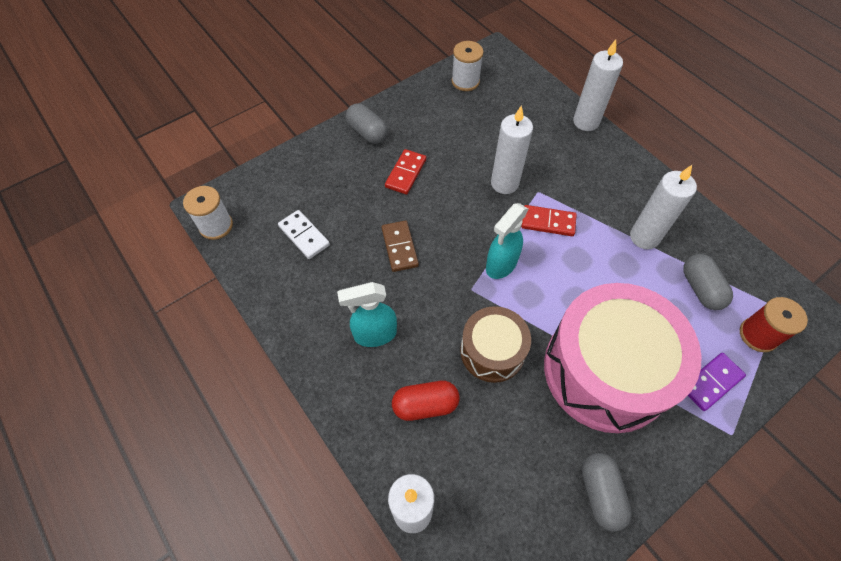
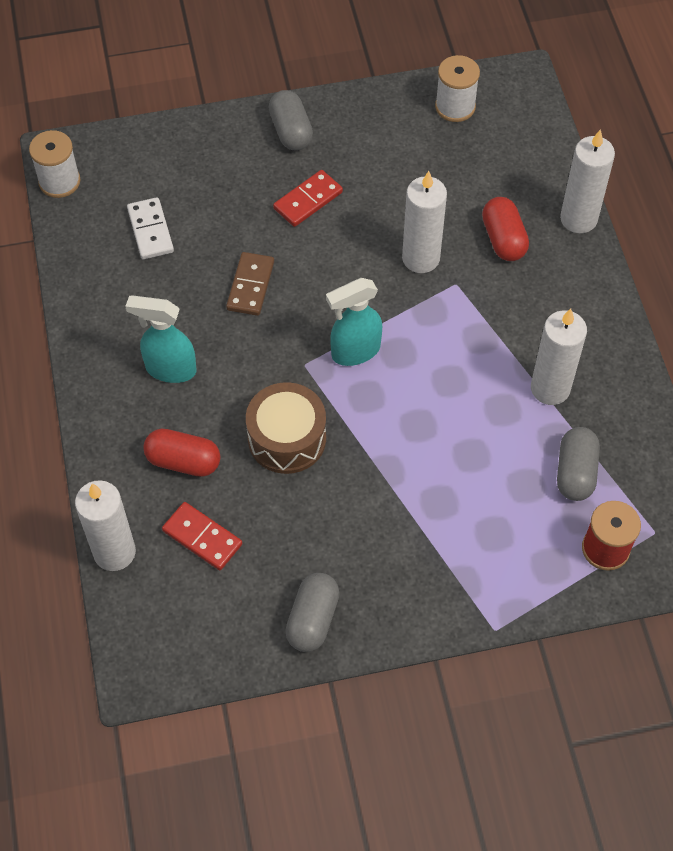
camera: 25 degrees right, 0 degrees up
(548, 222) = (443, 325): red domino -> red domino (202, 537)
(549, 151) = (503, 239): none -> red capsule
(606, 370) = (400, 510): pink drum -> none
(711, 382) = (511, 572): purple domino -> none

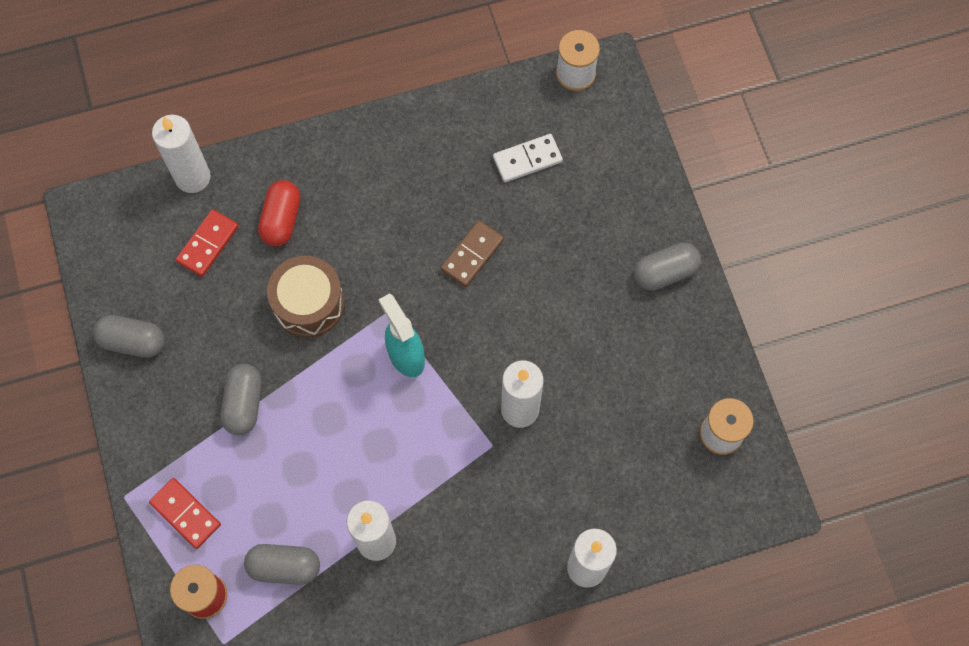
camera: 85 degrees right, 10 degrees up
(170, 369) = (375, 196): turquoise spray bottle -> none
(250, 286) = (472, 255): brown domino -> brown domino turned 60 degrees counterclockwise
(308, 200) = (579, 297): red domino -> red domino (185, 513)
(396, 505) = (244, 404): none -> grey capsule
(503, 239) = (552, 490): red capsule -> none

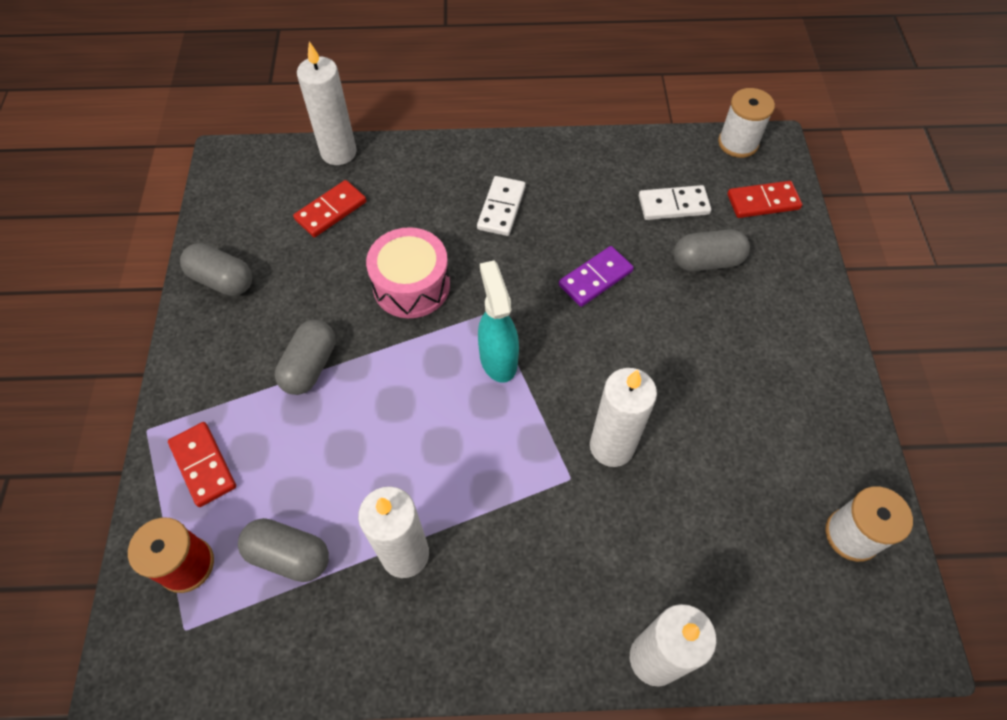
camera: 15 degrees right, 10 degrees down
(281, 220) = (410, 205): red capsule -> none
(308, 303) = (411, 285): brown drum -> pink drum
(368, 202) = (501, 208): none -> white domino
(472, 255) = (595, 278): brown domino -> purple domino
(608, 136) = (763, 202): none -> red domino
(665, 272) = (805, 342): grey capsule -> grey capsule (707, 261)

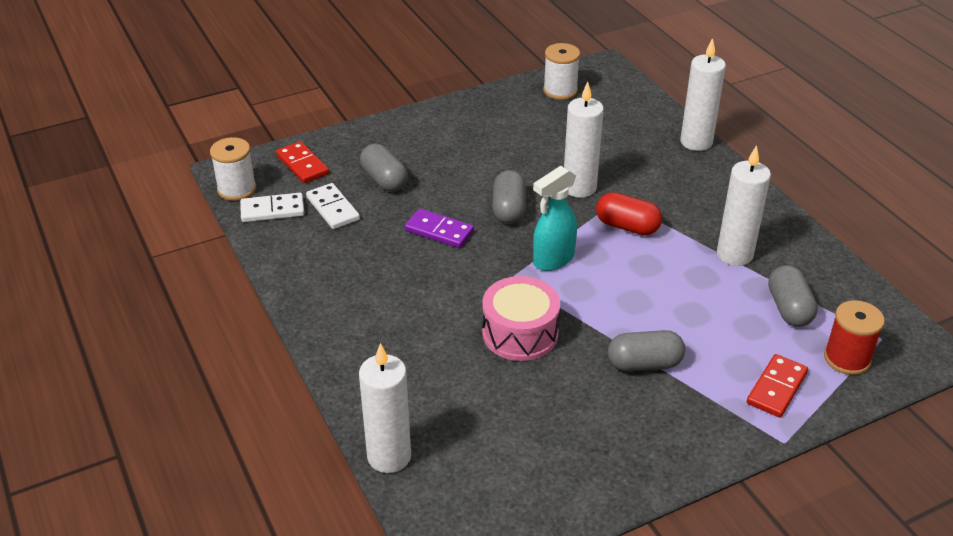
camera: 115 degrees left, 20 degrees down
(222, 280) = (609, 471): grey capsule -> grey capsule (509, 209)
(331, 211) = (472, 426): red domino -> none
(501, 208) = (395, 306): white domino -> white domino (272, 210)
(515, 461) = (627, 226): none -> red capsule

